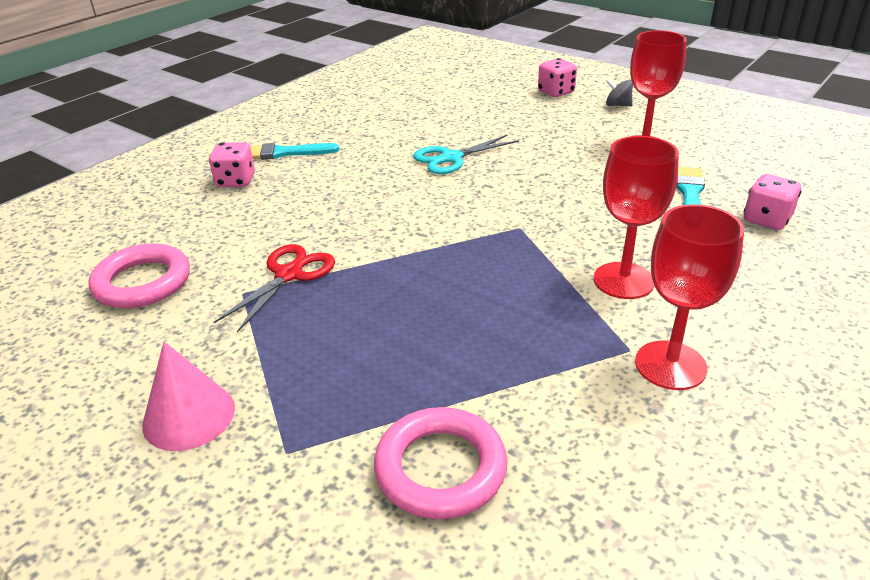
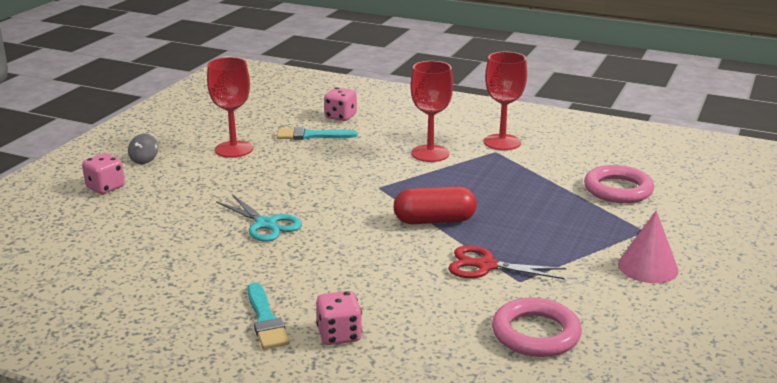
camera: 105 degrees left, 10 degrees down
(413, 255) = (434, 221): none -> red capsule

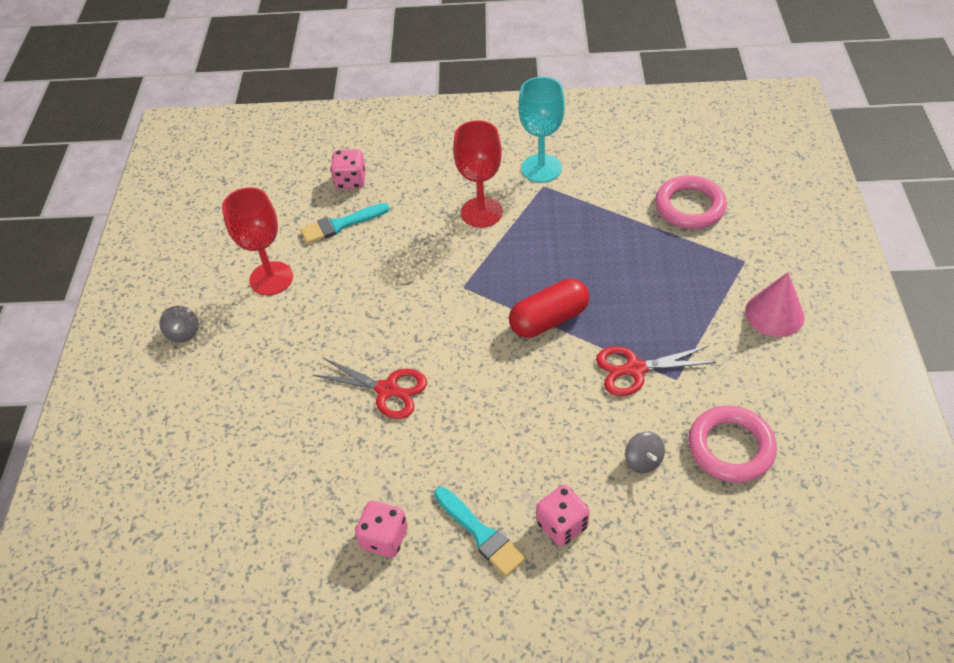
camera: 20 degrees left, 25 degrees up
(105, 187) = (173, 396): pink dice -> pink dice (384, 538)
(266, 224) = (387, 390): turquoise scissors -> red scissors
(446, 319) = (643, 460): none -> grey spinning top
(502, 142) = (541, 168): red goblet -> turquoise goblet

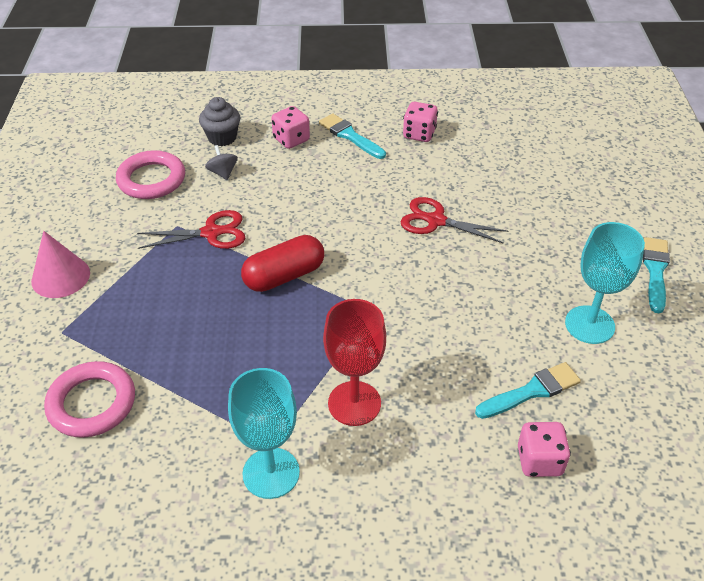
camera: 175 degrees right, 5 degrees down
(183, 333) = (655, 271): grey spinning top -> turquoise brush
(271, 278) = (589, 325): red goblet -> turquoise goblet
(660, 528) = (222, 138): none -> grey cupcake

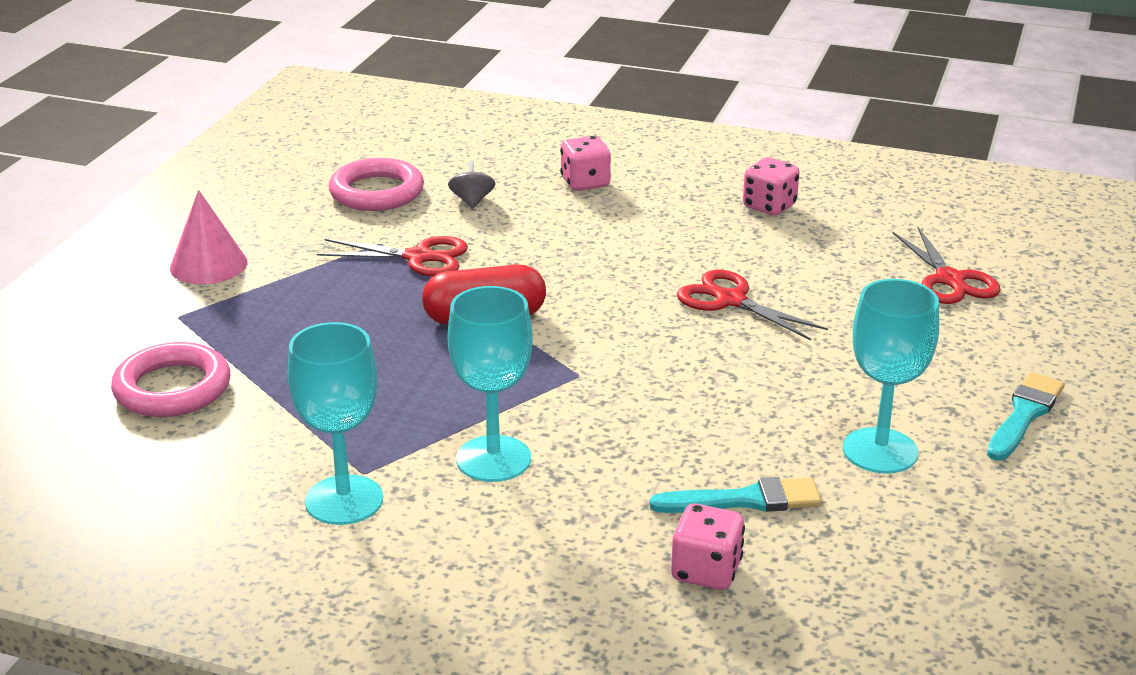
camera: 20 degrees right, 15 degrees down
(222, 138) = (494, 166): grey cupcake -> none
(350, 136) = (669, 192): turquoise brush -> none
(354, 403) = (493, 459): red goblet -> turquoise goblet
(557, 171) = (949, 279): none -> red scissors

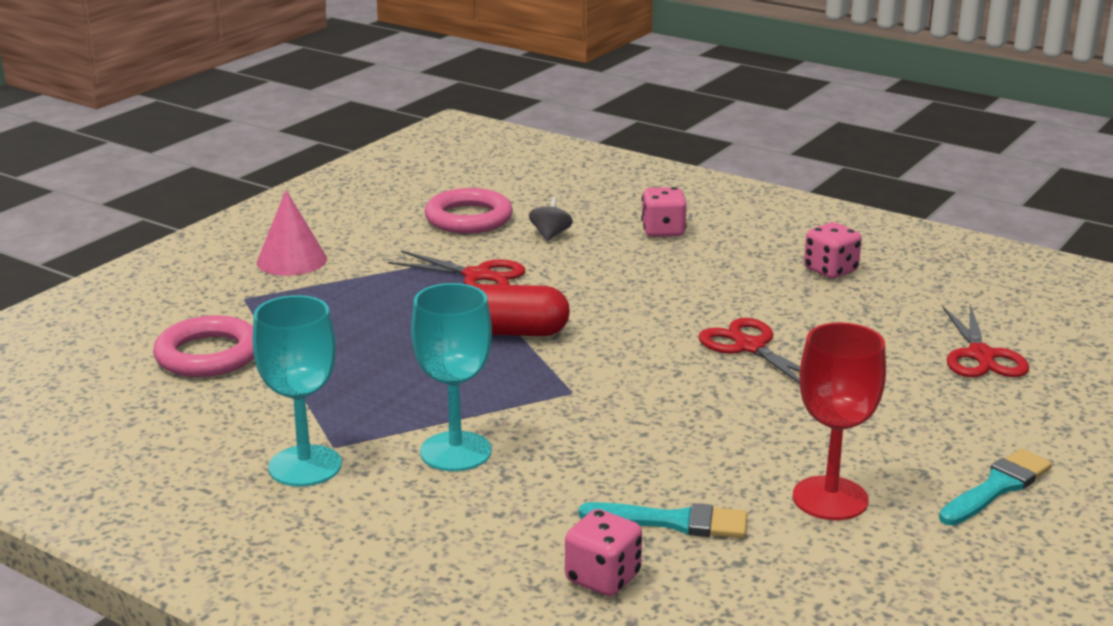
camera: 15 degrees right, 5 degrees down
(880, 451) = (830, 498): turquoise goblet -> red goblet

